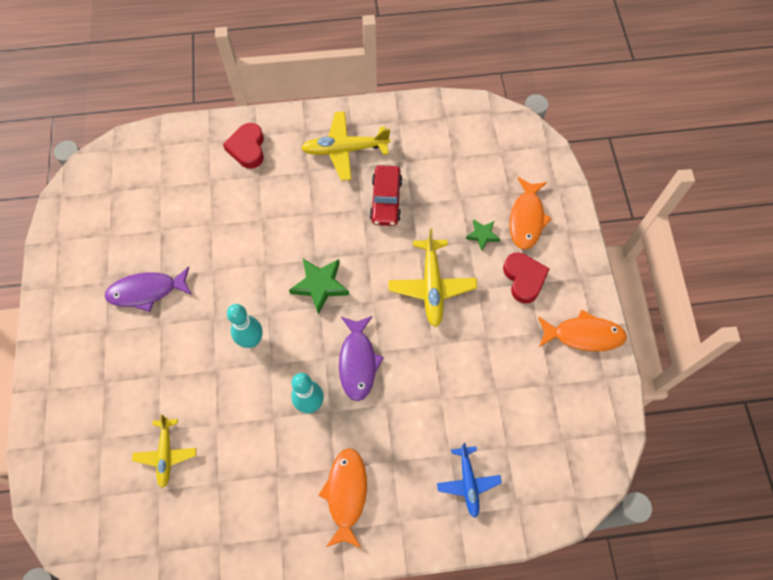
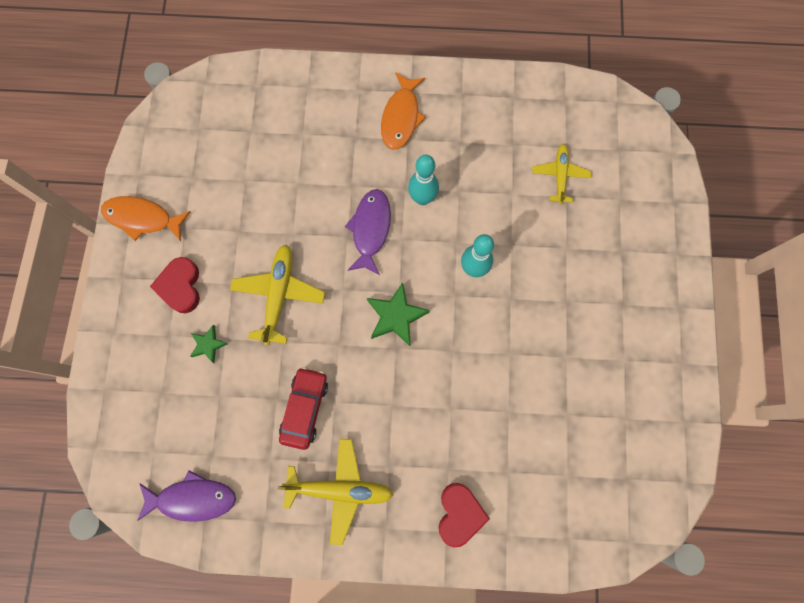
camera: 170 degrees left, 10 degrees up
(147, 291) = (581, 341): purple fish -> purple fish (192, 498)
(468, 482) = (293, 109): blue plane -> none
(526, 219) = (153, 356): orange fish -> none

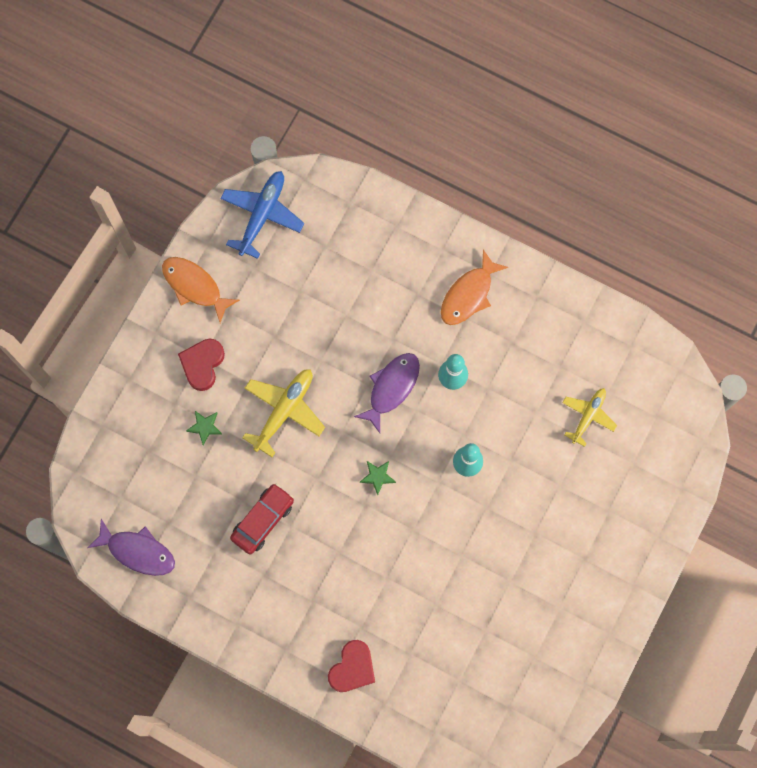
camera: 25 degrees right, 0 degrees up
(179, 128) = (262, 215): none -> blue plane
(340, 489) = (262, 601): yellow plane -> none
(396, 316) = (377, 476): green star -> green star, size x0.59

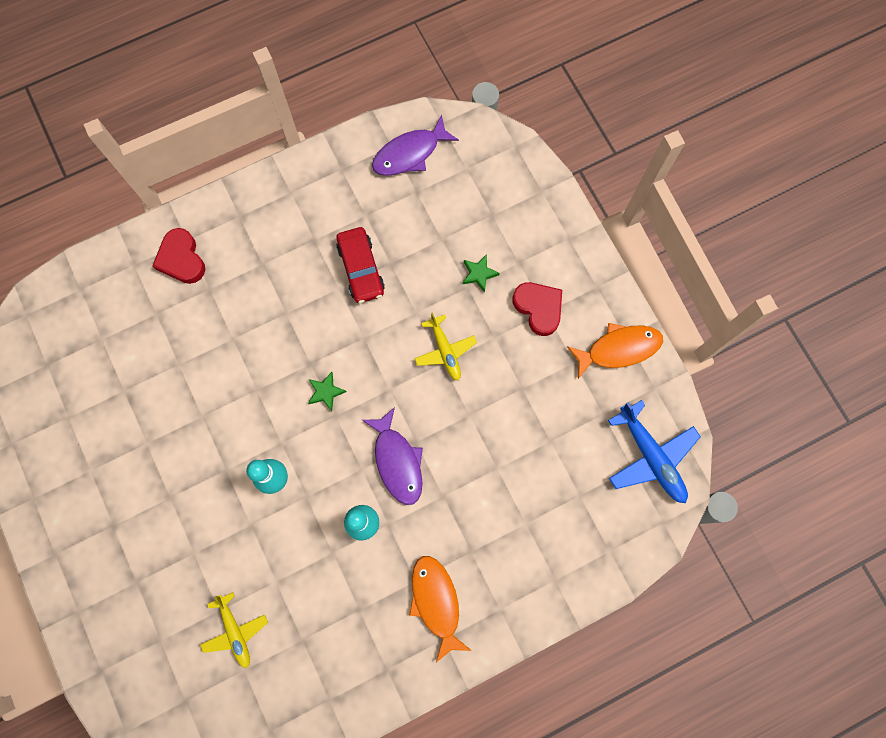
camera: 125 degrees right, 0 degrees up
(284, 411) = (445, 351): yellow plane -> yellow plane, size x0.65

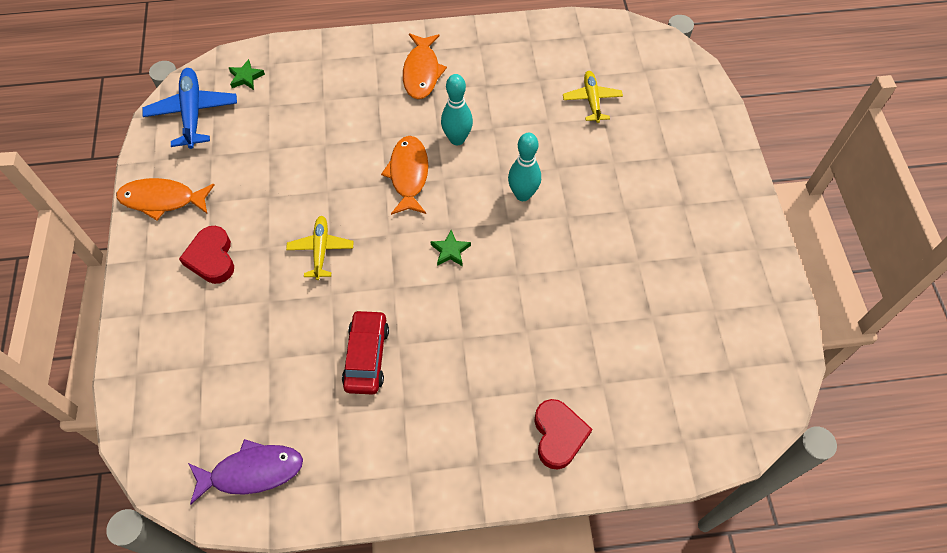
camera: 160 degrees left, 15 degrees down
(397, 461) = (408, 175): purple fish -> orange fish
(479, 274) = (250, 310): green star -> green star (246, 77)

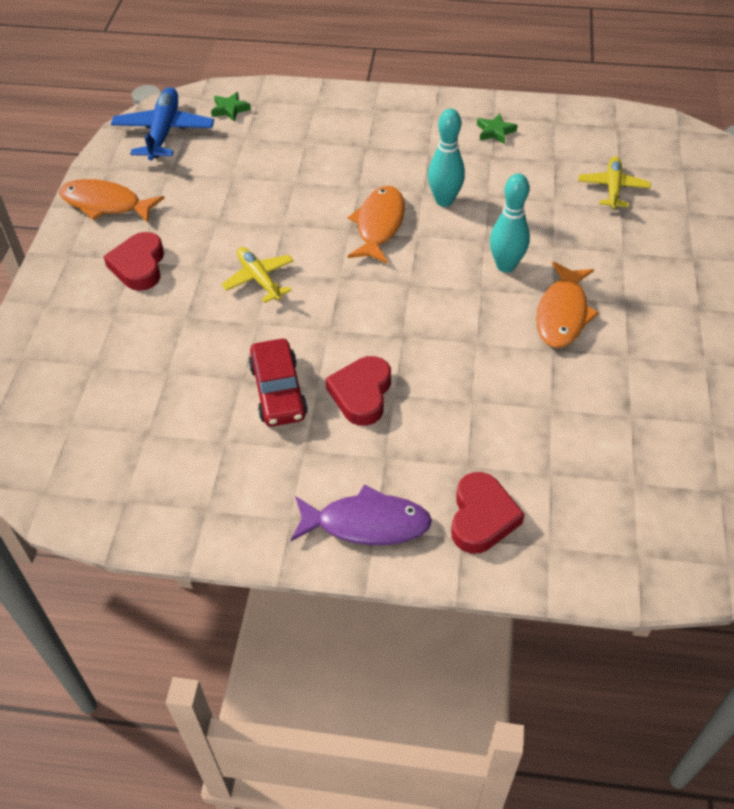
camera: 15 degrees right, 10 degrees down
(252, 472) = (113, 479): purple fish -> purple fish (366, 523)
(321, 250) = (259, 279): yellow plane -> yellow plane turned 45 degrees counterclockwise
(367, 356) = (278, 391): red car -> red car turned 150 degrees clockwise
(422, 72) = (422, 133): orange fish -> orange fish (562, 314)
(436, 344) = (361, 394): none -> red heart
(450, 251) = (405, 305): green star -> green star (495, 131)

